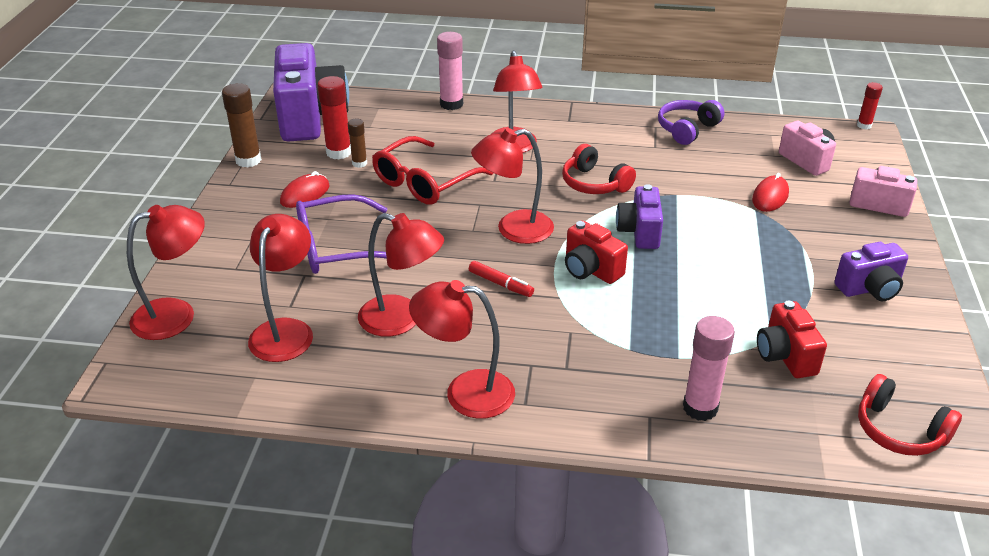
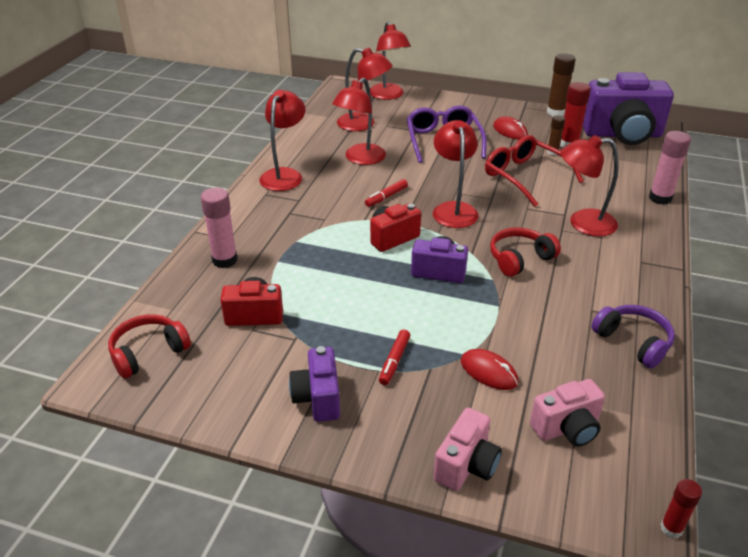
camera: 100 degrees right, 0 degrees up
(791, 249) = (394, 361): none -> red marker

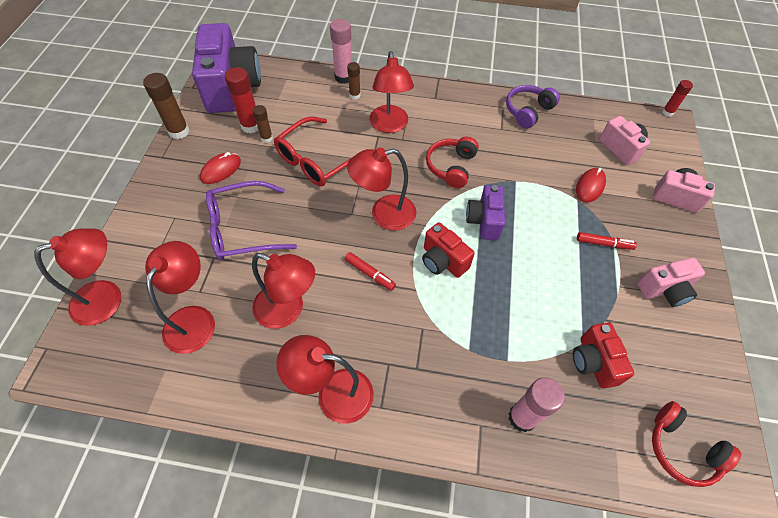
camera: 100 degrees left, 20 degrees up
(318, 398) = (664, 290): purple camera -> pink camera
(520, 259) = (451, 167): red headphones -> red headphones turned 60 degrees clockwise
(630, 203) = (354, 95): none -> brown glue stick

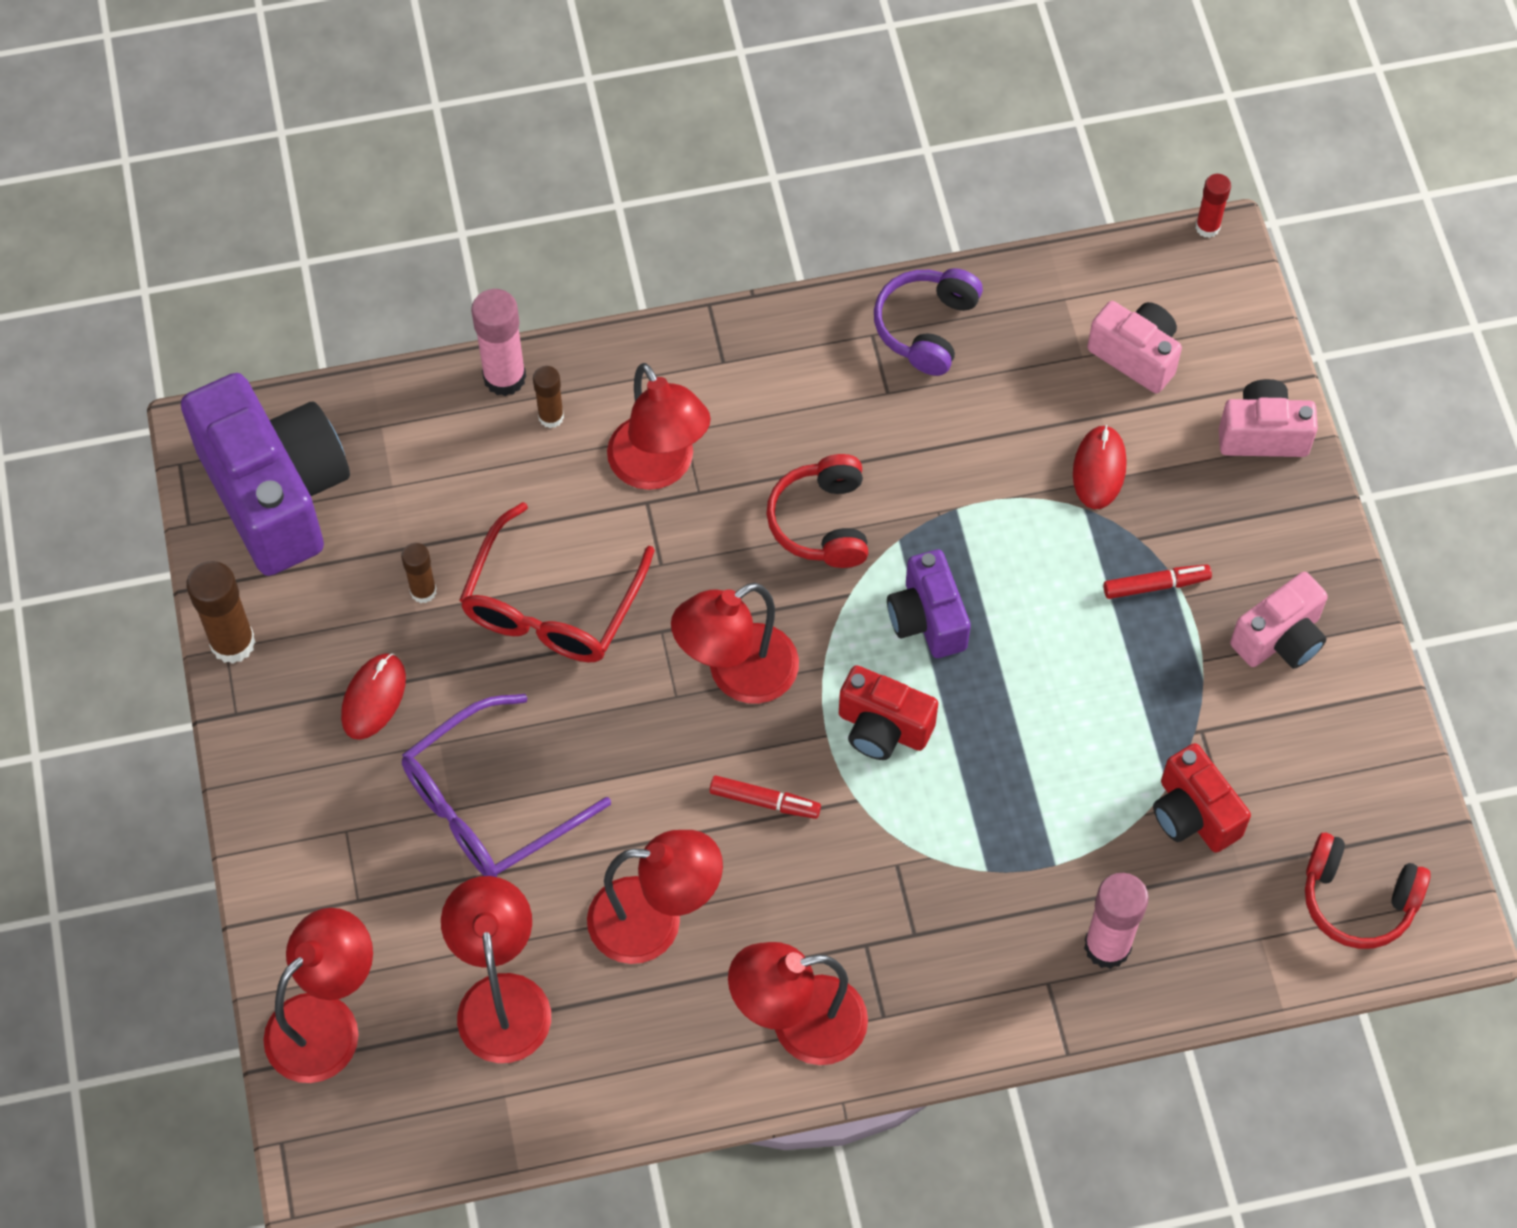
camera: 20 degrees left, 5 degrees up
(251, 126) = (374, 574): red glue stick -> none

